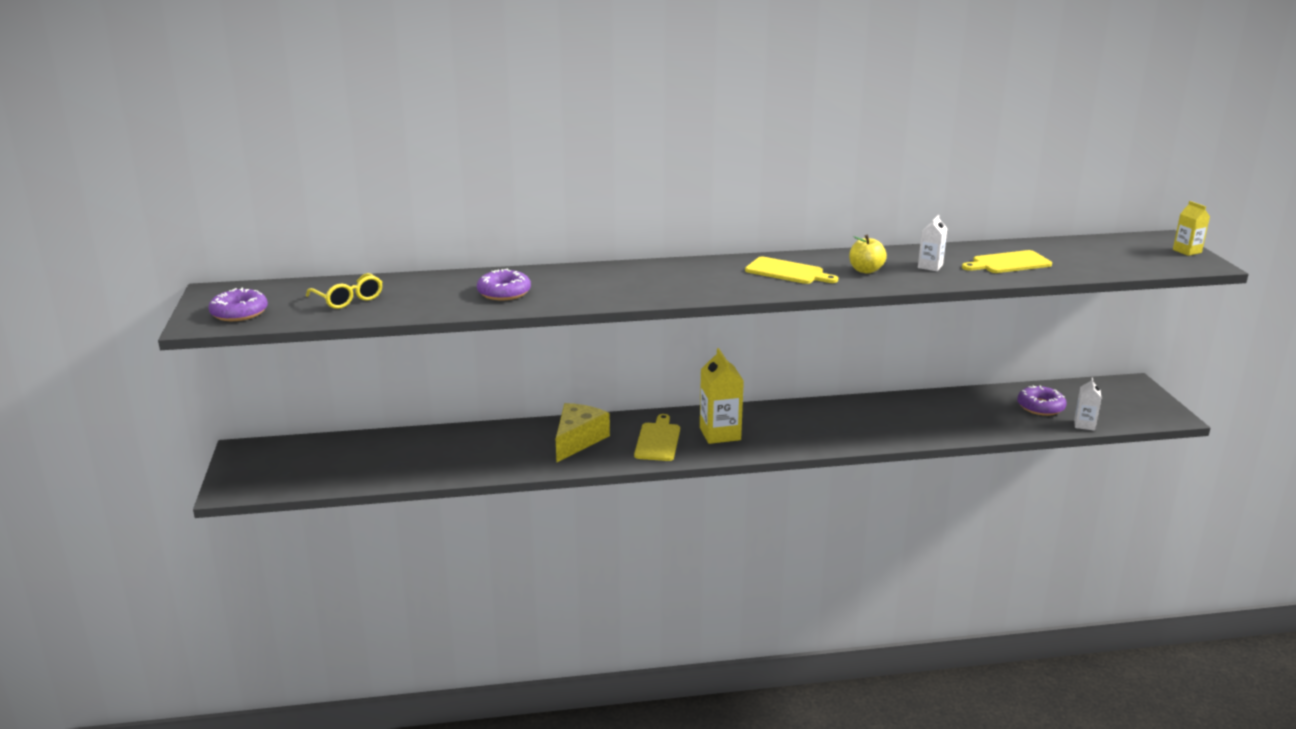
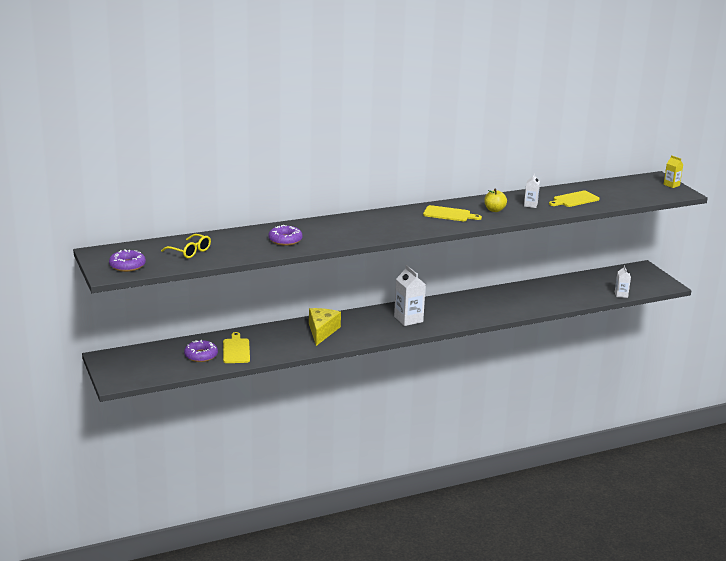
camera: 15 degrees left, 0 degrees up
(658, 440) = (372, 327): yellow cutting board -> yellow cutting board (236, 350)
(720, 434) = (408, 319): yellow carton -> white carton
(1040, 407) = (593, 286): purple donut -> purple donut (201, 355)

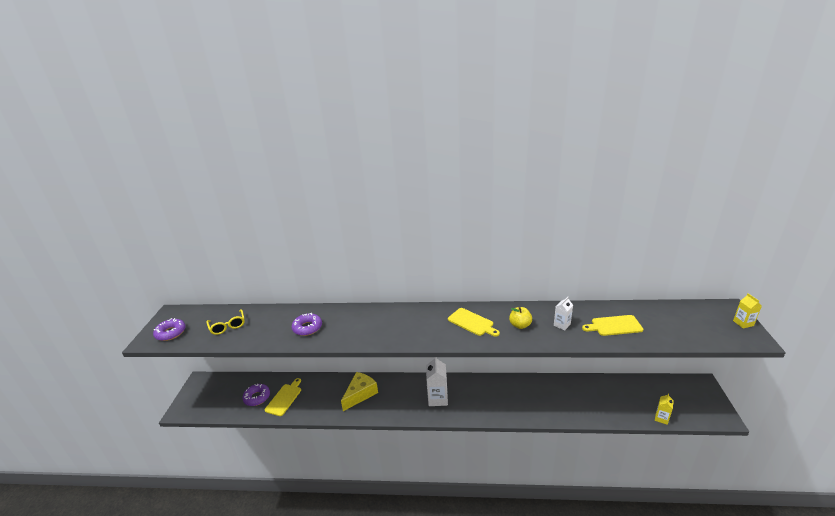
camera: 30 degrees right, 5 degrees up
(621, 295) = (661, 418): white carton -> yellow carton

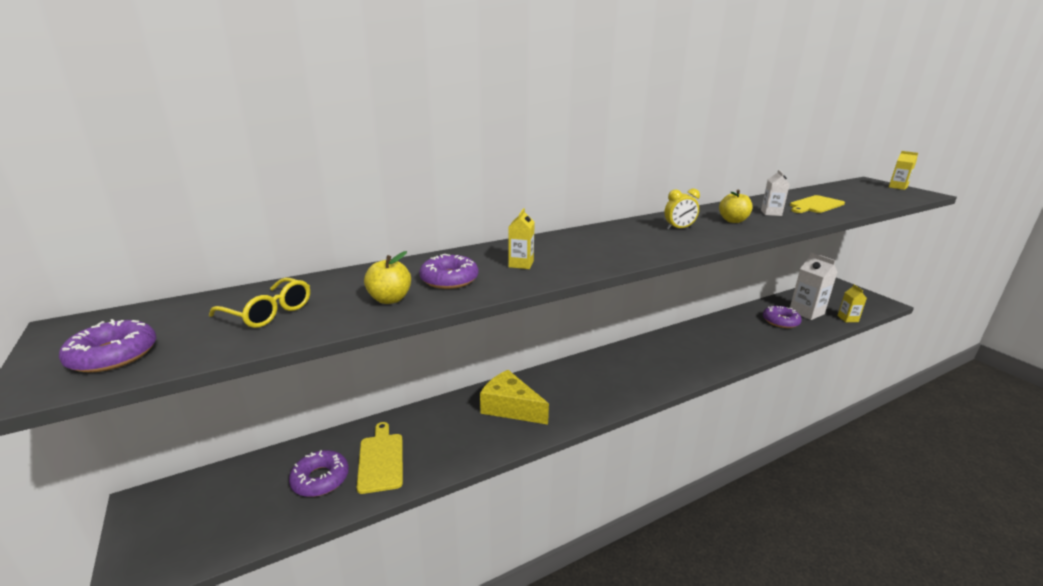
camera: 35 degrees left, 5 degrees down
(272, 333) = (390, 299): none -> yellow apple
(349, 327) = (521, 264): none -> yellow carton
(360, 394) = (510, 407): yellow cheese -> yellow cheese turned 60 degrees counterclockwise
(437, 398) = (622, 375): white carton -> white carton (806, 312)
(472, 322) = (679, 228): yellow cutting board -> yellow clock
(598, 399) = (780, 321): none -> purple donut

